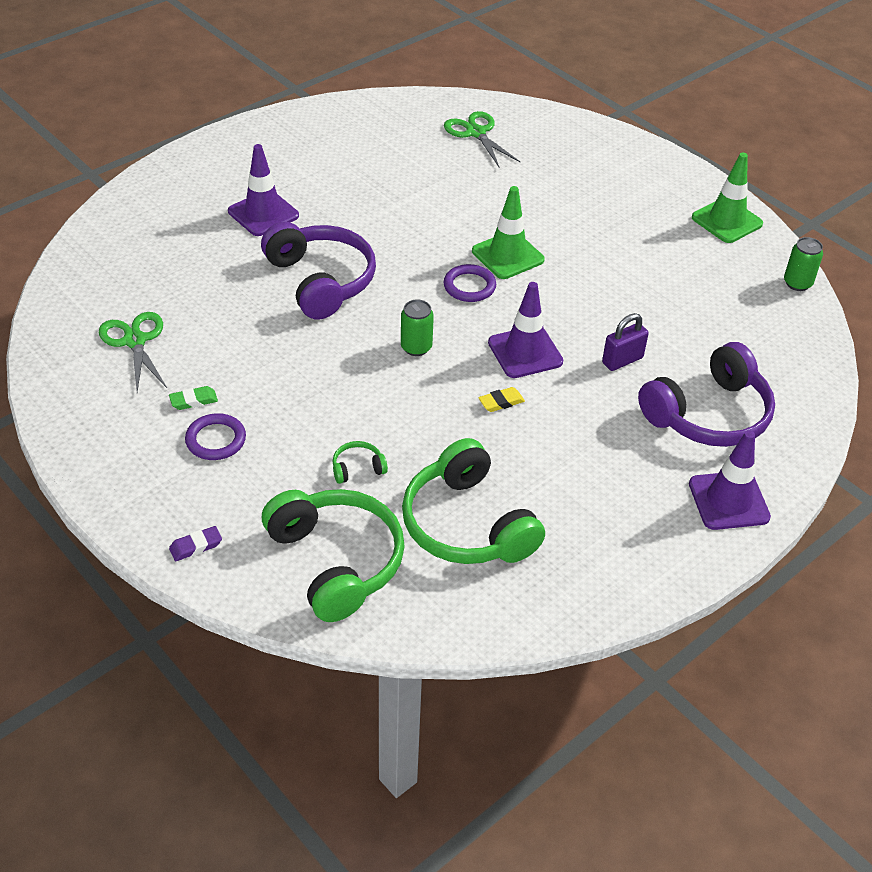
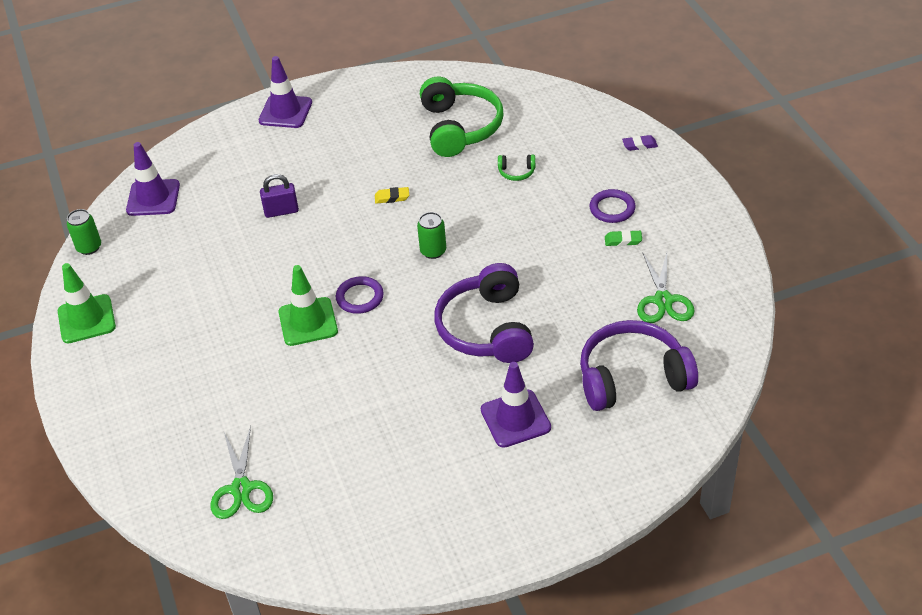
camera: 155 degrees left, 0 degrees up
(337, 561) = (551, 122): green headphones -> none
(525, 352) = (350, 231): purple traffic cone -> purple traffic cone (153, 198)
(709, 414) = (252, 163): purple headphones -> purple headphones (632, 377)

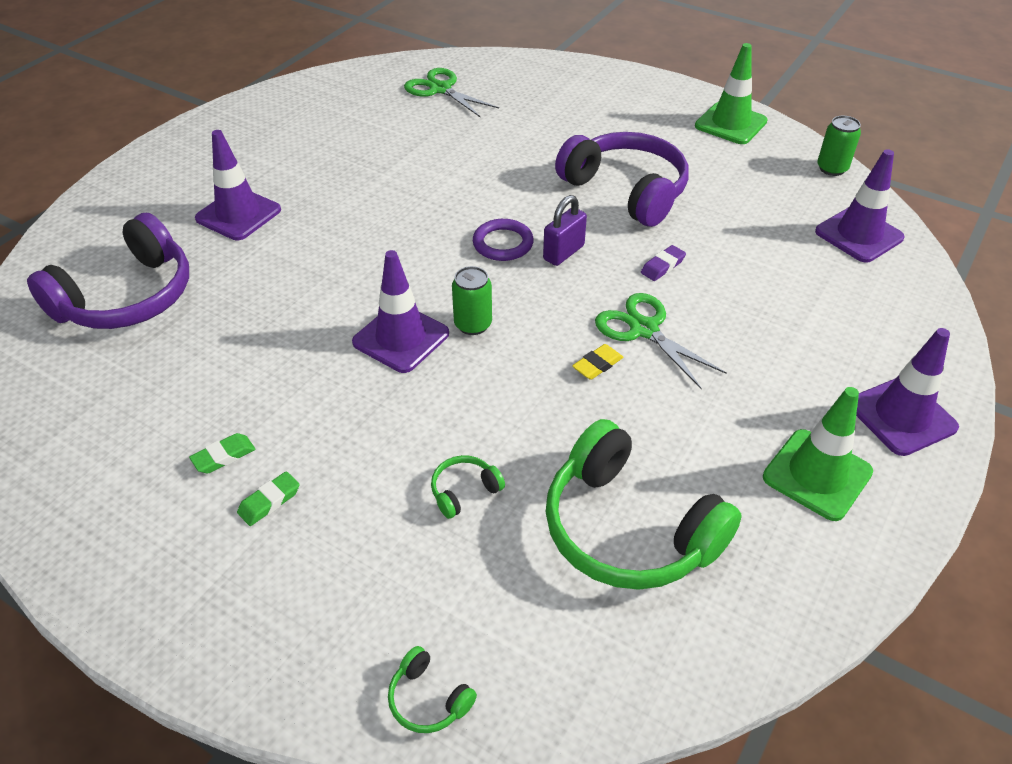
camera: 140 degrees right, 0 degrees up
(281, 211) = (704, 286): purple padlock -> purple padlock (563, 253)
(308, 322) = (529, 202): green traffic cone -> green traffic cone (817, 474)
(481, 262) = (401, 338): none -> purple traffic cone
(486, 328) = (333, 274): purple headphones -> purple headphones (626, 190)
(593, 113) = (428, 699): none -> green headphones
(612, 208) = (269, 501): purple ring -> green eraser
(639, 145) = (290, 663): purple eraser -> purple eraser (662, 266)
(663, 300) = (124, 397): green scissors -> green scissors (644, 329)

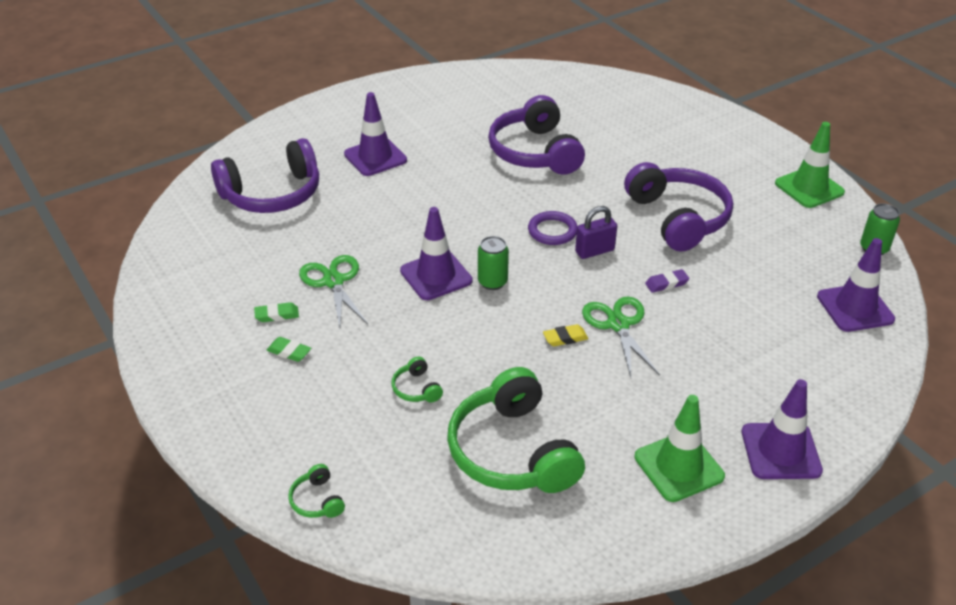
camera: 25 degrees right, 5 degrees down
(269, 501) = (289, 352): green eraser -> green eraser turned 45 degrees clockwise
(426, 159) = (534, 152): none -> purple headphones
(440, 89) = (581, 100): green scissors -> green scissors (333, 281)
(464, 491) = (416, 388): green headphones -> green headphones turned 105 degrees counterclockwise

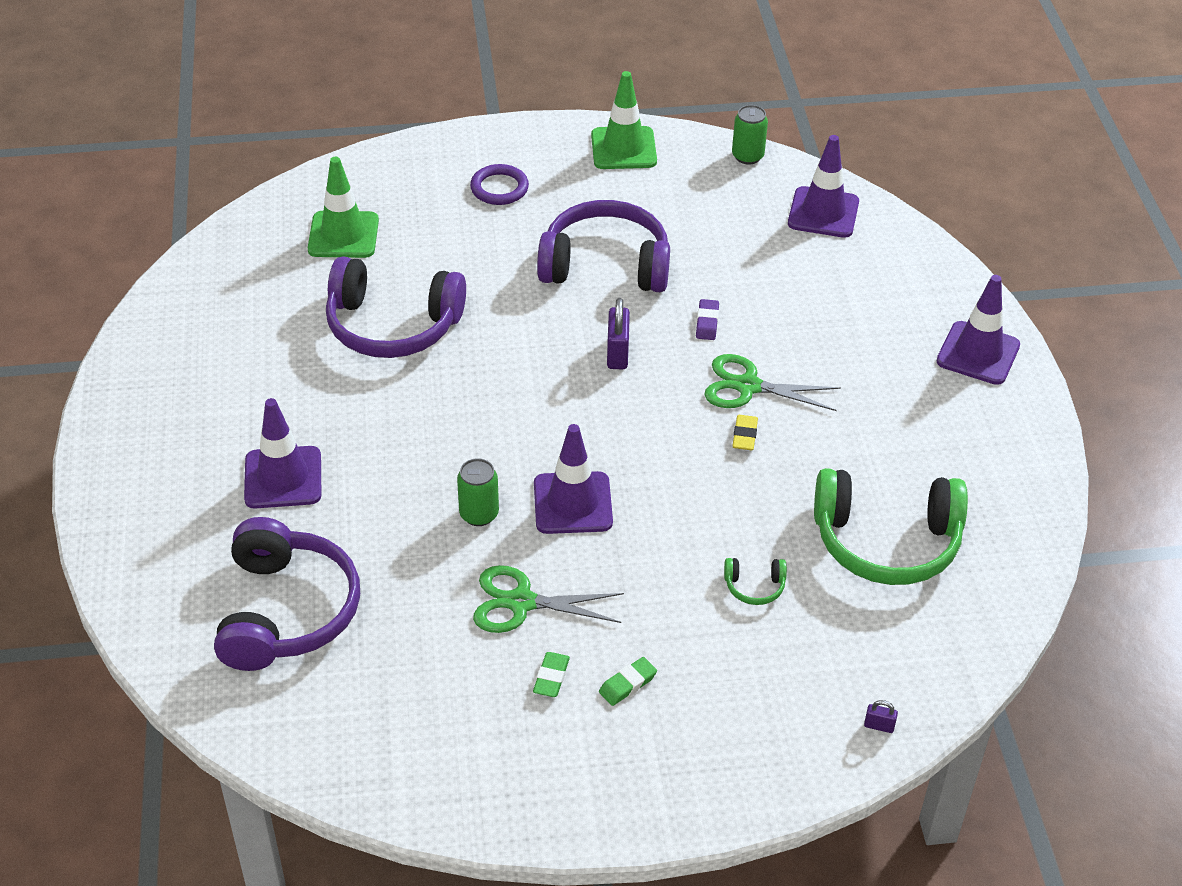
camera: 65 degrees left, 5 degrees up
(317, 500) = (879, 726): green headphones -> purple padlock
(492, 282) = (616, 458): green can -> green can (479, 514)
(552, 231) = (558, 373): purple ring -> purple ring (499, 188)
(679, 467) = (964, 429): green traffic cone -> green traffic cone (343, 235)

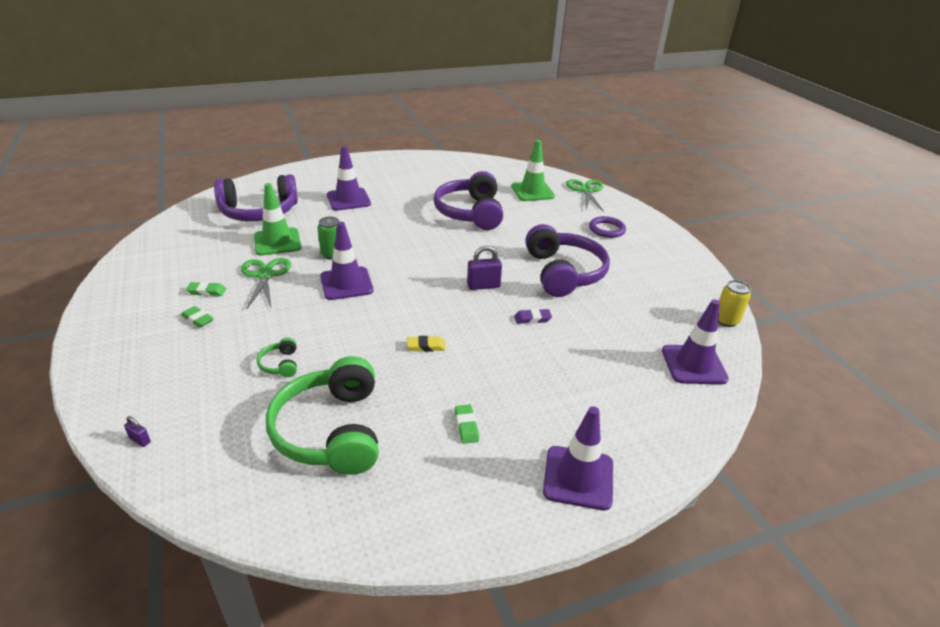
camera: 75 degrees right, 10 degrees down
(623, 148) = (683, 267): green traffic cone -> green traffic cone (277, 242)
(747, 156) = (726, 320): green can -> yellow can
(748, 386) = (476, 343): green scissors -> green scissors (586, 190)
(879, 726) = (140, 440): purple padlock -> purple padlock turned 60 degrees counterclockwise
(895, 423) = (466, 426): none -> green eraser

